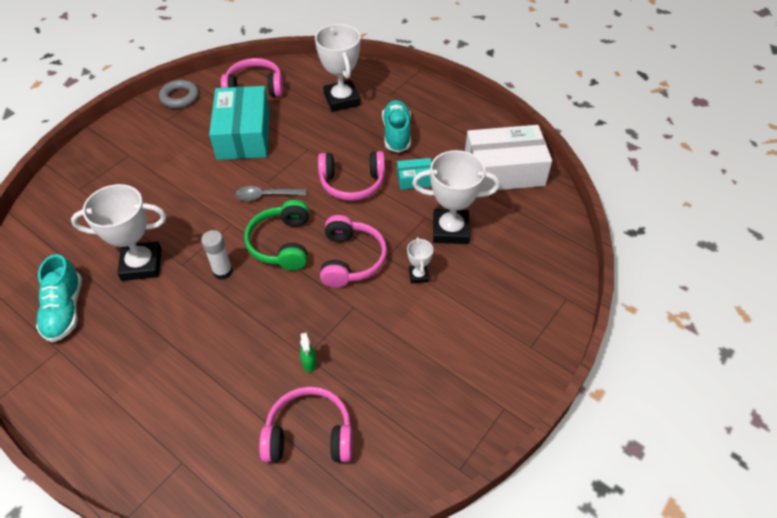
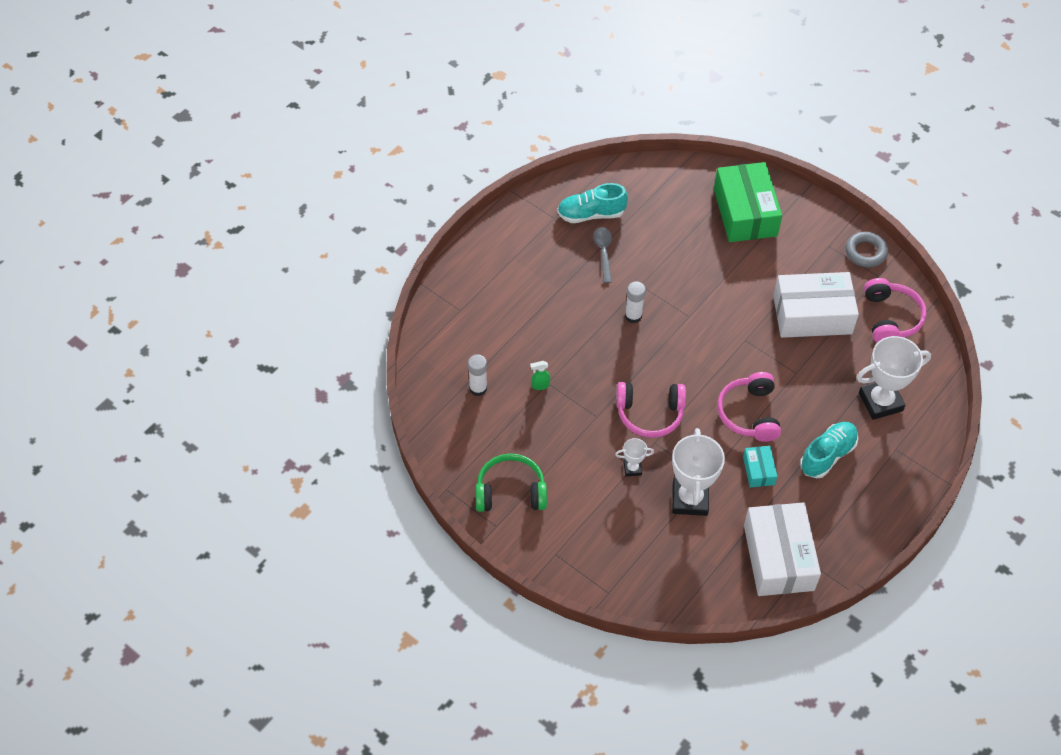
camera: 90 degrees right, 5 degrees up
(107, 175) = (745, 212): none -> green box
(141, 264) = (639, 257): white trophy -> none
(243, 135) = (812, 314): turquoise box -> white box
(266, 196) = (726, 341): grey spoon -> grey spoon (603, 252)
(282, 243) = (666, 358): green headphones -> green headphones (510, 491)
(309, 434) = (478, 388): pink headphones -> white glue stick
(397, 134) = (827, 455): turquoise shoe -> turquoise shoe turned 45 degrees counterclockwise

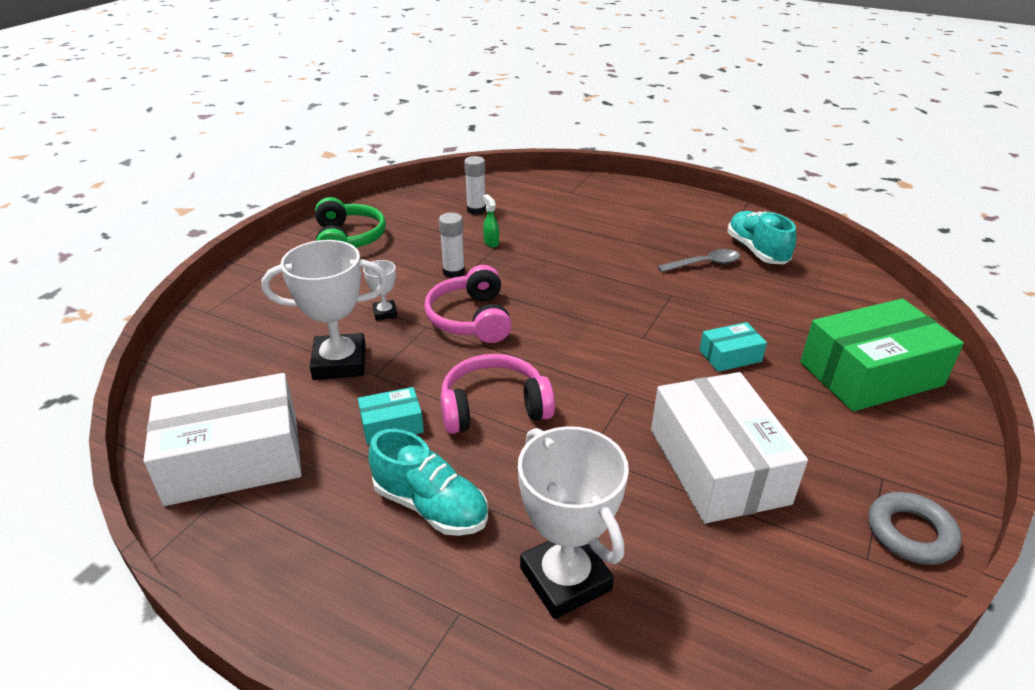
camera: 80 degrees right, 20 degrees down
(633, 316) = (619, 293): white glue stick -> white glue stick (453, 272)
(717, 275) = (730, 356): none -> turquoise box
(890, 318) = (776, 585): pink headphones -> none

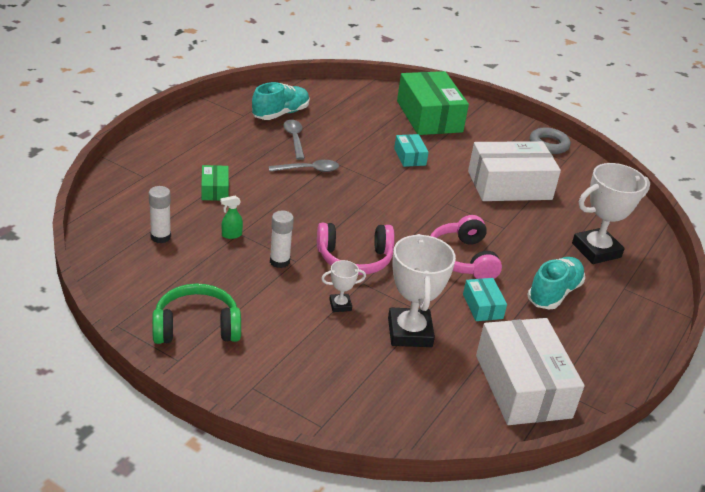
camera: 90 degrees left, 0 degrees up
(567, 227) = (214, 190): none -> green box
(641, 278) = (308, 170): none -> grey spoon
(756, 251) = (280, 113): turquoise shoe -> turquoise shoe turned 150 degrees clockwise

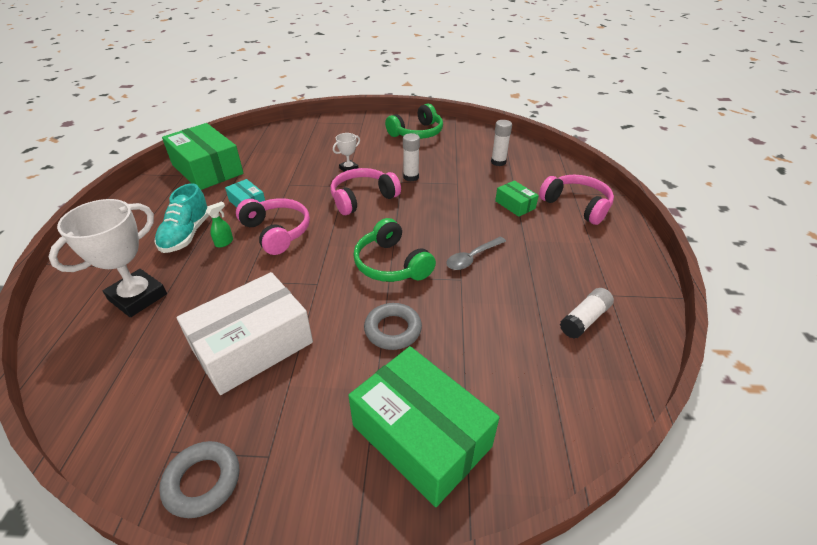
camera: 155 degrees right, 5 degrees up
(162, 166) = (576, 205): none -> pink headphones
(231, 235) = (460, 180): green spray bottle -> green spray bottle (224, 242)
(280, 113) = (584, 319): turquoise shoe -> white glue stick
(294, 139) = (526, 289): grey spoon -> none
(377, 191) = (391, 264): none -> green headphones
(409, 332) = (293, 170): white trophy -> none
(410, 157) = (393, 330): turquoise box -> grey ring
(523, 386) = (207, 169): white box -> green box

